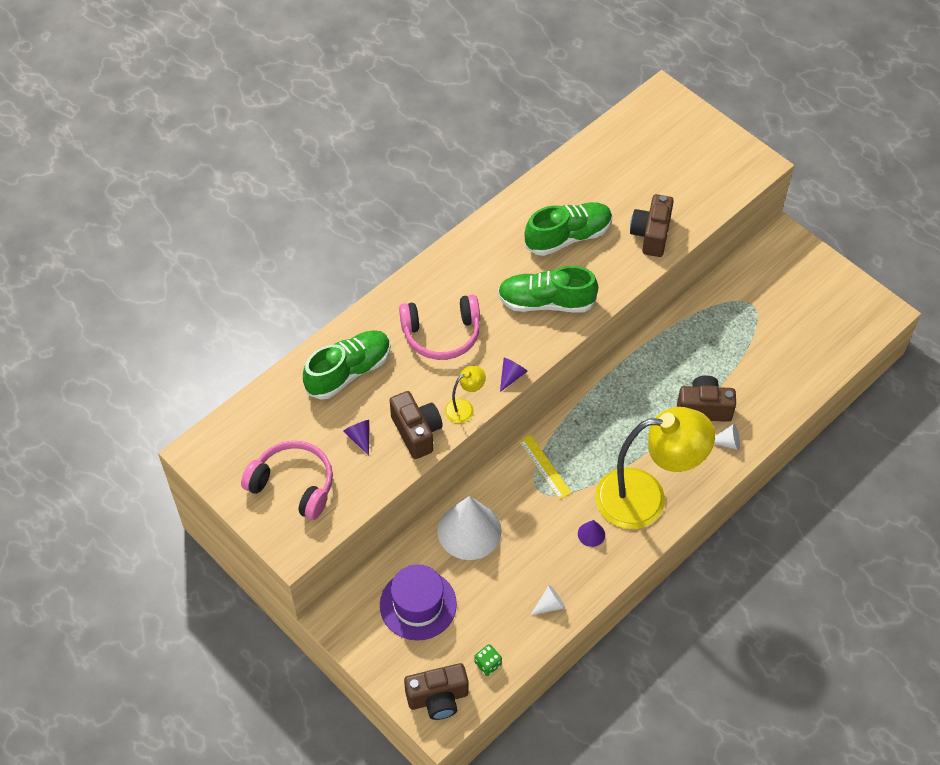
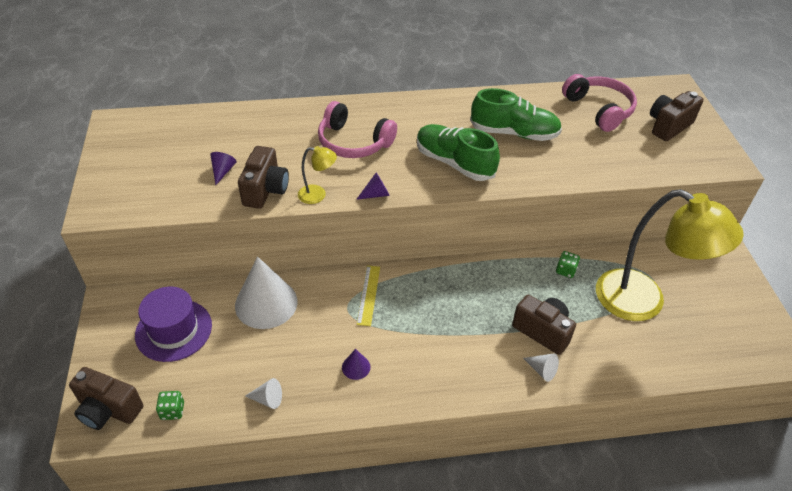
camera: 35 degrees right, 10 degrees down
(293, 485) = (144, 174): pink headphones -> pink headphones (599, 109)
(348, 372) = (263, 130): green shoe -> none
(646, 498) = (428, 369): yellow lamp -> yellow lamp (643, 302)
(651, 235) = (586, 163): brown camera -> brown camera (668, 126)
(680, 339) = (565, 270): none -> green dice

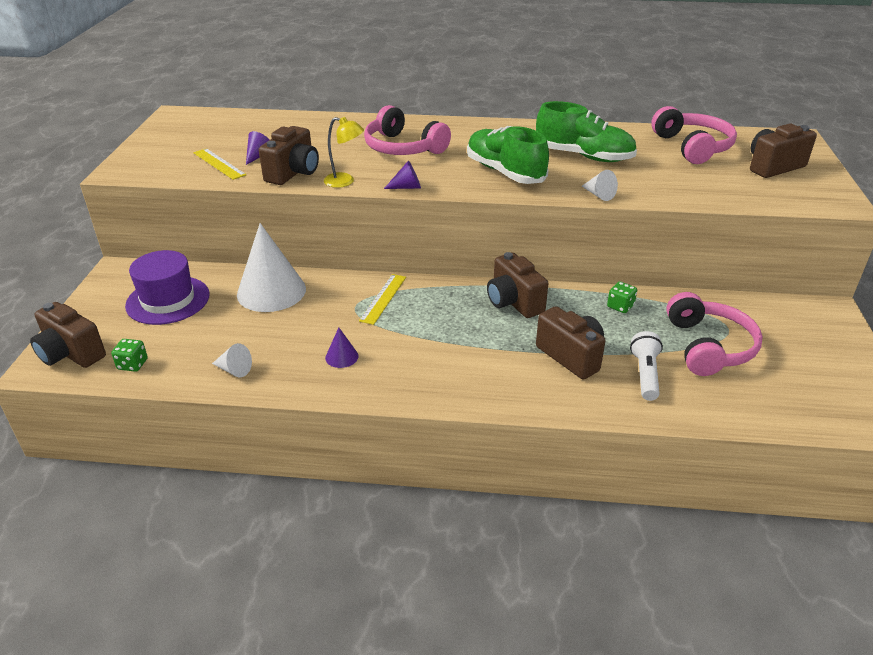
camera: 15 degrees right, 10 degrees down
(189, 187) = (219, 164): none -> yellow ruler
(479, 280) = (513, 302): none -> brown camera
(542, 370) = (556, 391): white cone -> white cone (599, 195)
(604, 339) = (645, 374): none -> white flashlight
(643, 302) = (708, 346): yellow lamp -> pink headphones

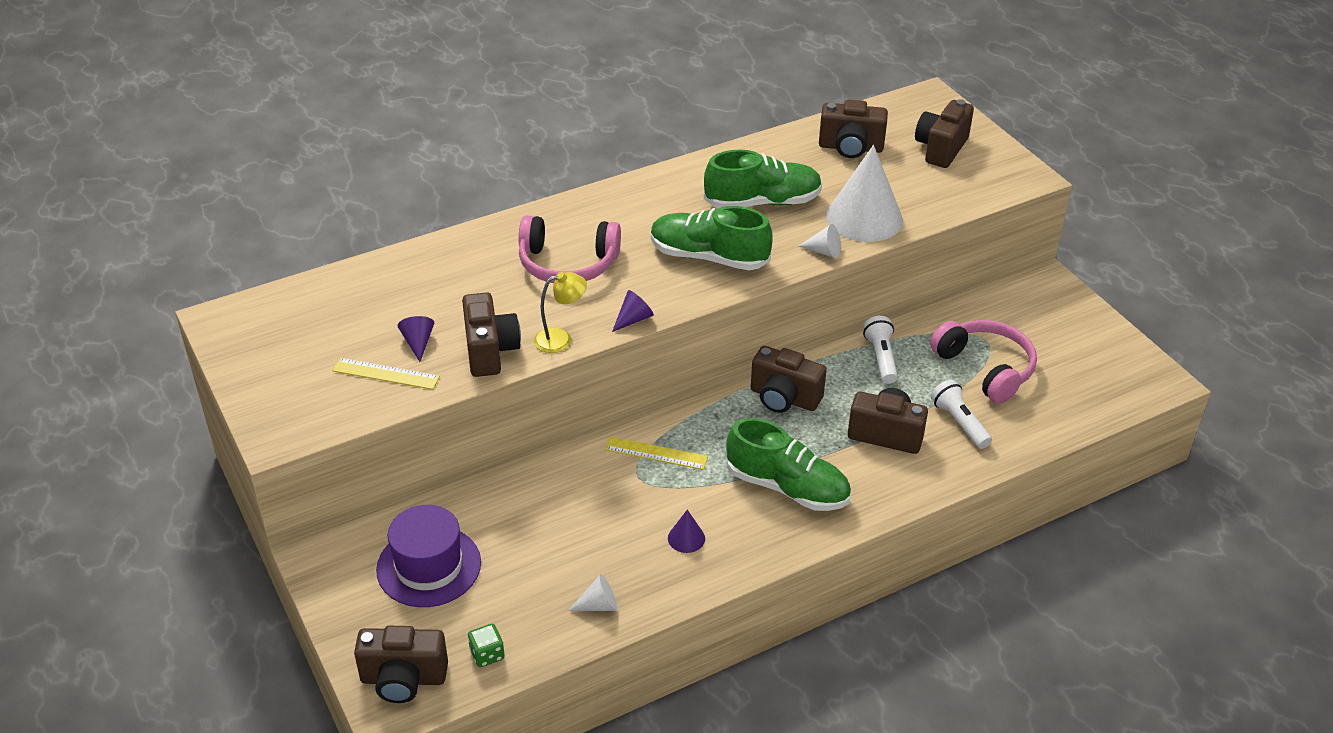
camera: 35 degrees left, 5 degrees up
(271, 291) = (531, 500): white cone -> white cone (864, 218)
(383, 298) = (656, 453): yellow ruler -> yellow ruler turned 60 degrees counterclockwise
(452, 358) = (787, 487): none -> green shoe
(620, 306) = (881, 358): green dice -> white flashlight
(692, 147) = (850, 148): pink headphones -> brown camera

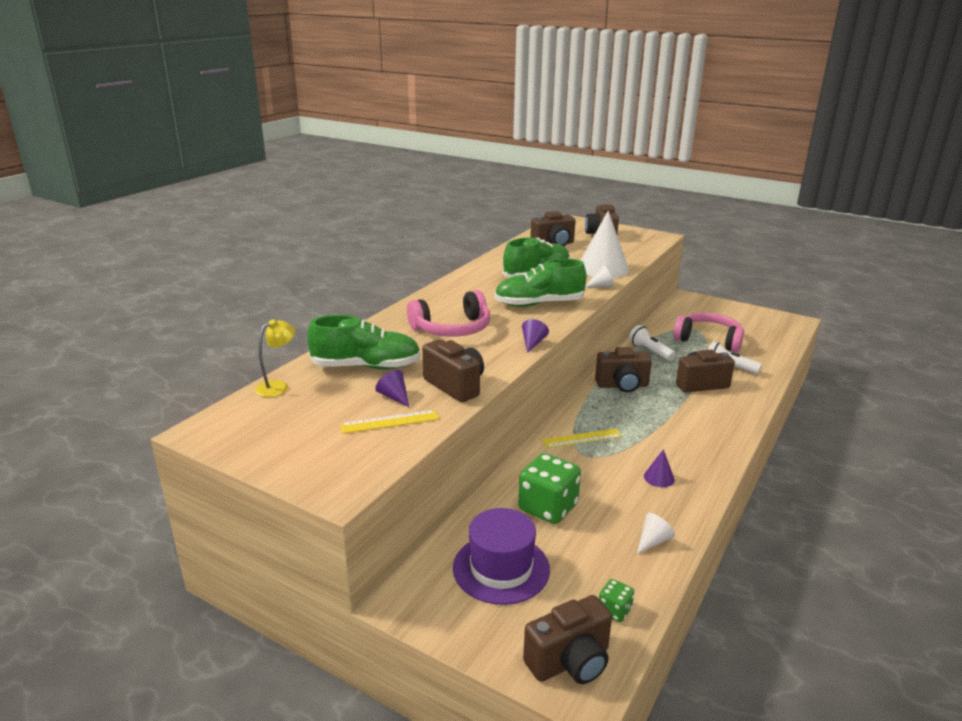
camera: 30 degrees left, 15 degrees down
(534, 522) = (548, 507): none -> green dice
(561, 339) = (497, 365): yellow lamp -> yellow lamp (278, 386)
(787, 487) = (682, 428): green shoe -> green shoe (366, 366)

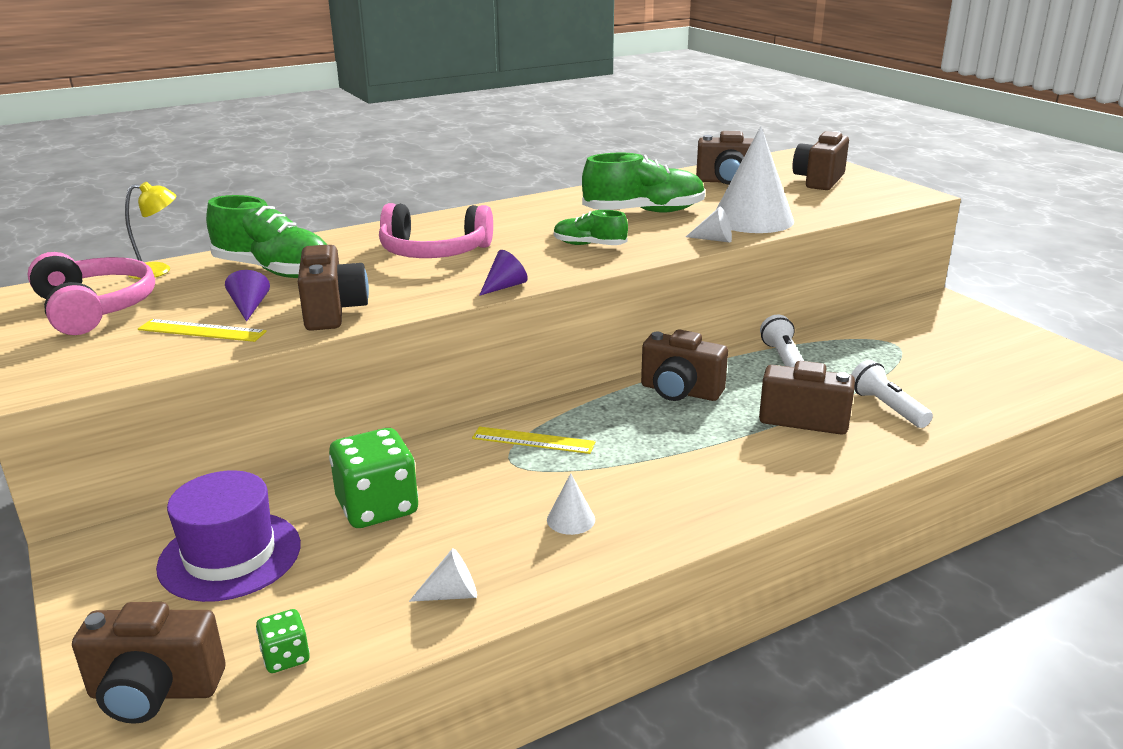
camera: 30 degrees right, 0 degrees up
(539, 304) = (589, 245): green shoe -> green shoe, size x0.56
(659, 477) = (571, 519): purple cone -> white cone
(708, 340) = (901, 364): pink headphones -> pink headphones (95, 309)

